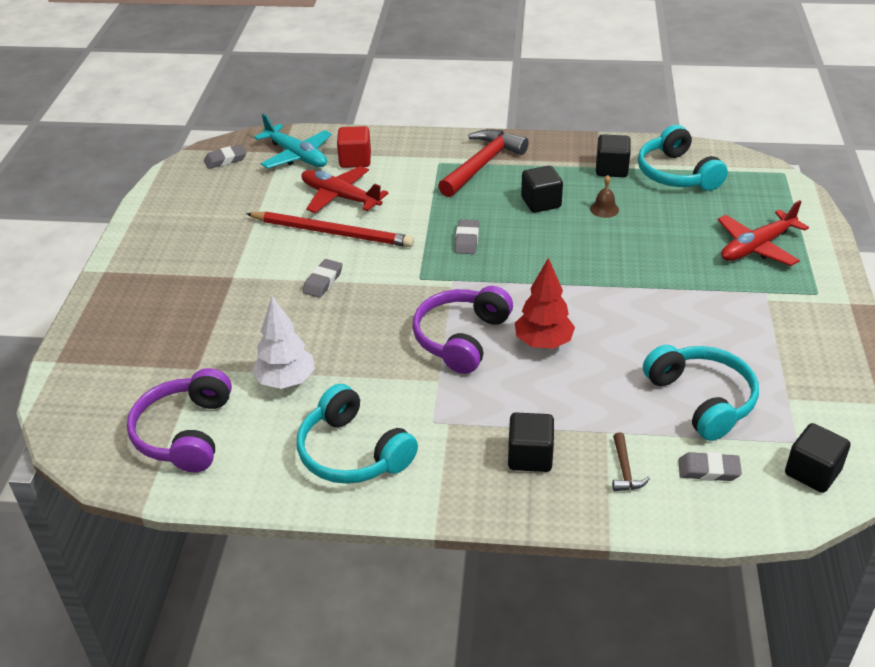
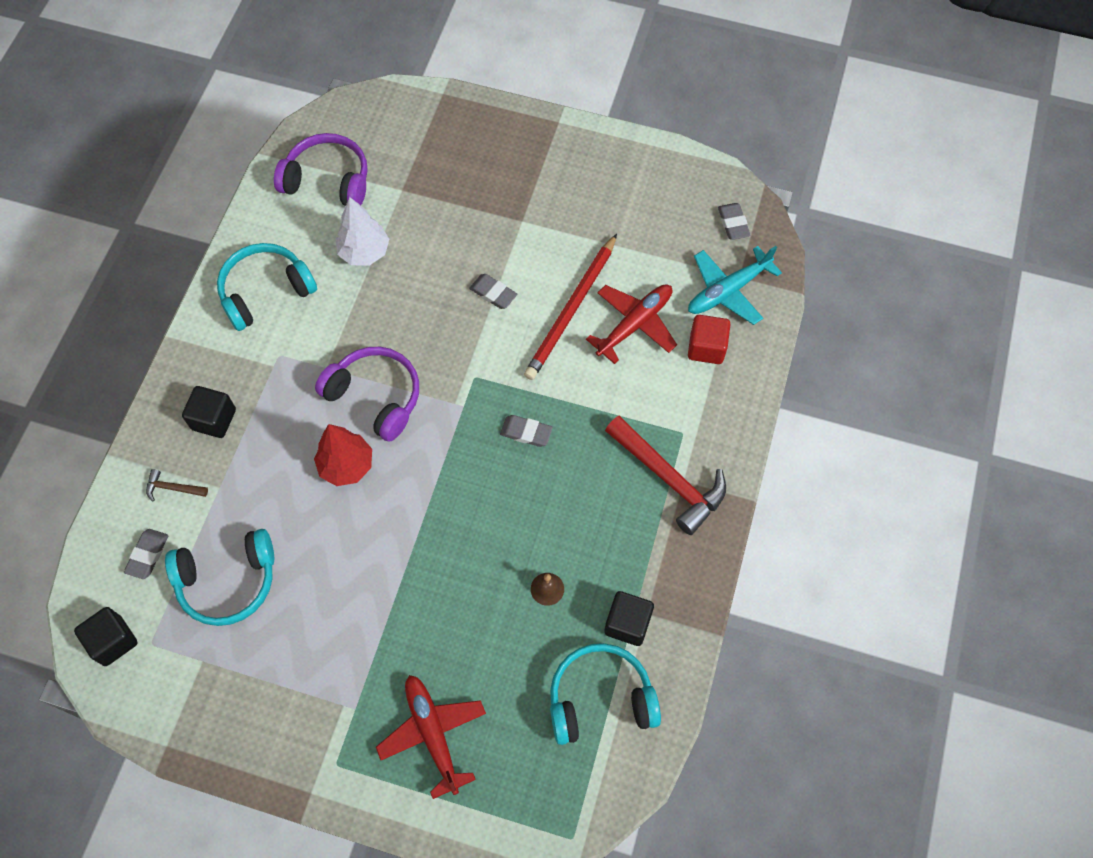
camera: 100 degrees right, 25 degrees up
(541, 202) = (576, 523): black cube -> none

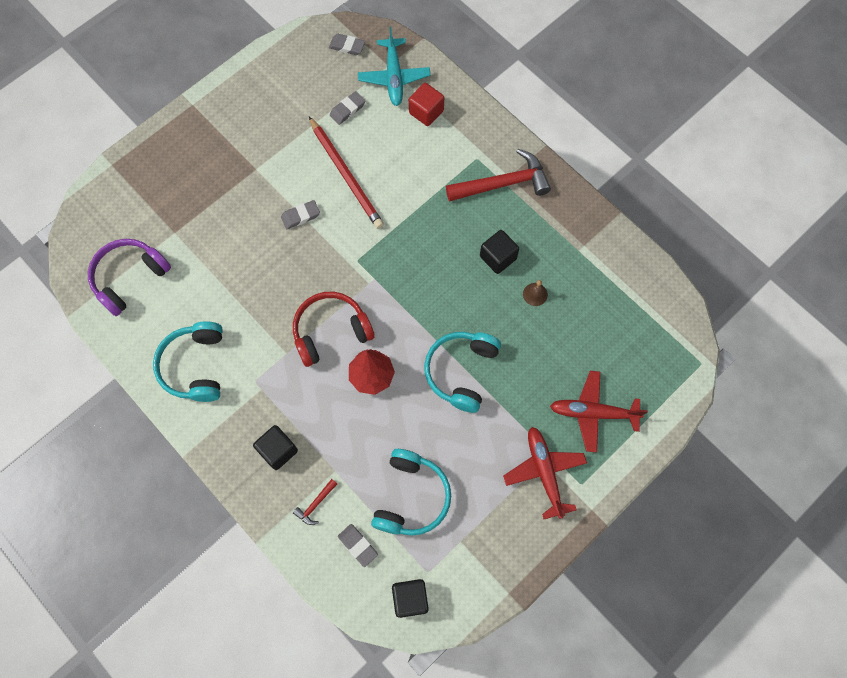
camera: 60 degrees left, 5 degrees up
(173, 488) = (315, 504): brown hammer -> red hammer
(364, 252) = (209, 283): white tree -> none
(375, 396) = (331, 331): purple headphones -> red headphones
(526, 432) = (418, 250): grey eraser -> grey eraser (347, 109)
(600, 698) = (623, 301): turquoise headphones -> turquoise headphones (461, 371)
(627, 623) = (584, 259): black cube -> black cube (498, 257)
(634, 325) = (382, 144): red plane -> red plane (544, 472)

